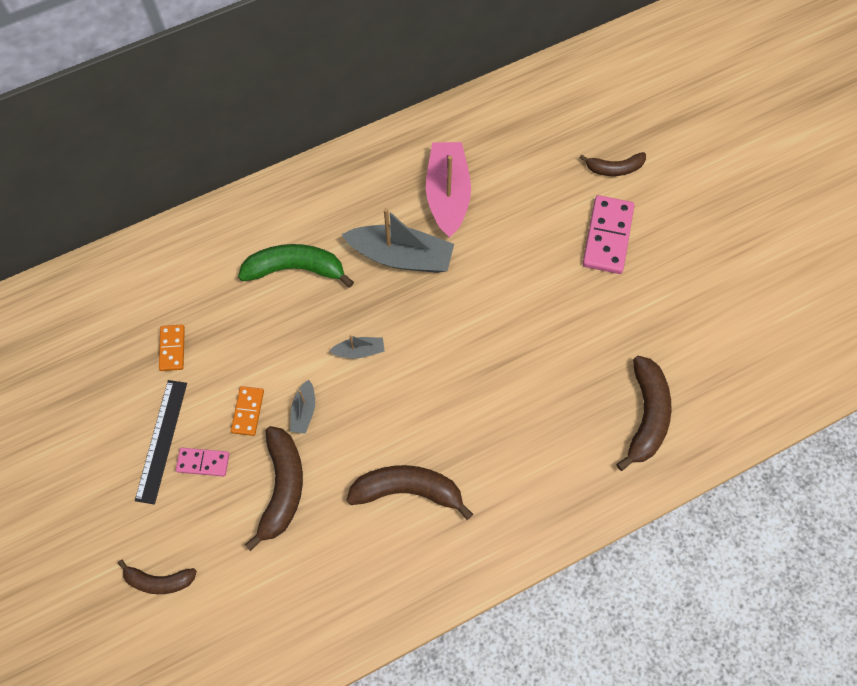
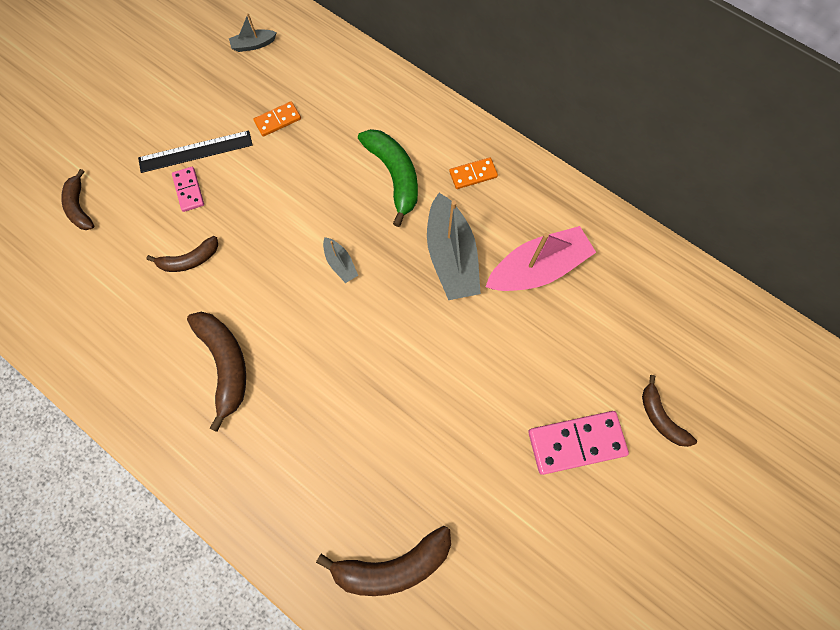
camera: 65 degrees right, 5 degrees up
(248, 411) = (246, 202): orange domino -> orange domino (473, 174)
(282, 487) = (189, 260): brown banana -> brown banana, size x0.61
(304, 411) = (265, 245): grey boat -> grey boat (253, 45)

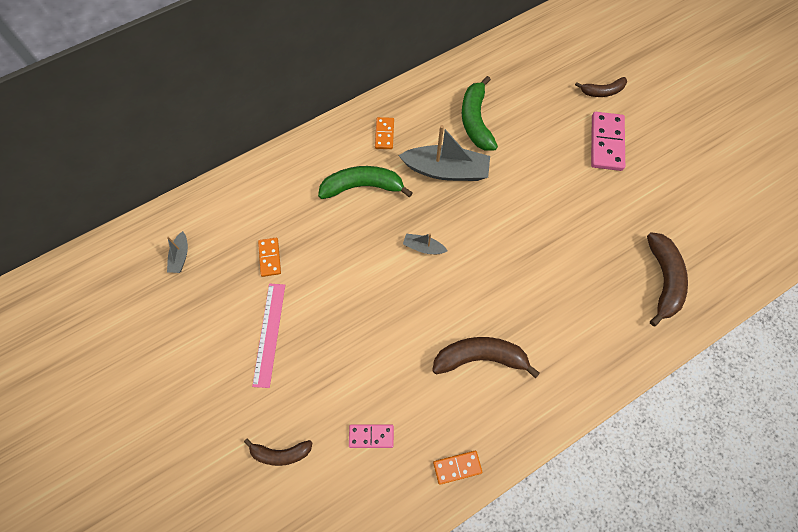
camera: 70 degrees left, 5 degrees down
(100, 375) = (457, 467): none -> orange domino
(189, 190) = (306, 349): pink domino -> pink domino (371, 436)
(189, 260) = (375, 364): brown banana -> none
(195, 151) = (269, 334): black ruler -> pink ruler
(340, 263) = (423, 247): grey boat -> grey boat turned 150 degrees counterclockwise
(537, 268) = (475, 121): pink boat -> green banana

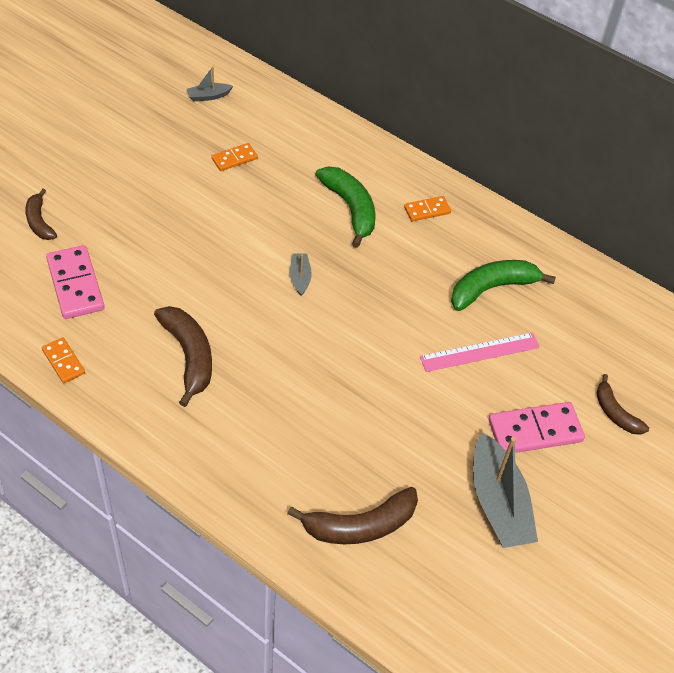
camera: 65 degrees right, 15 degrees down
(269, 334) = (154, 181): pink ruler -> pink ruler (480, 352)
(371, 436) = (75, 284): pink domino -> pink domino, size x1.76
(446, 170) = (408, 276): grey boat -> grey boat (498, 503)

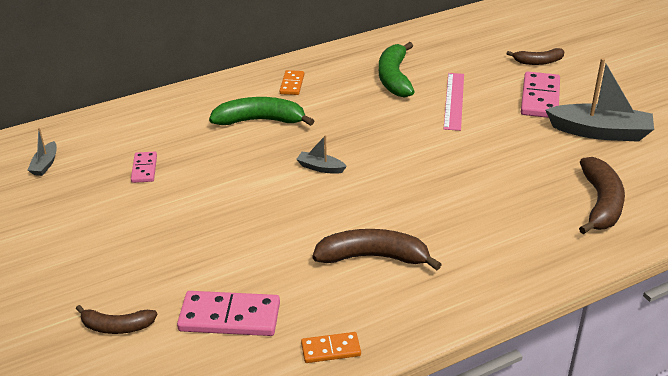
camera: 60 degrees left, 15 degrees down
(234, 159) = (144, 169): orange domino -> pink domino

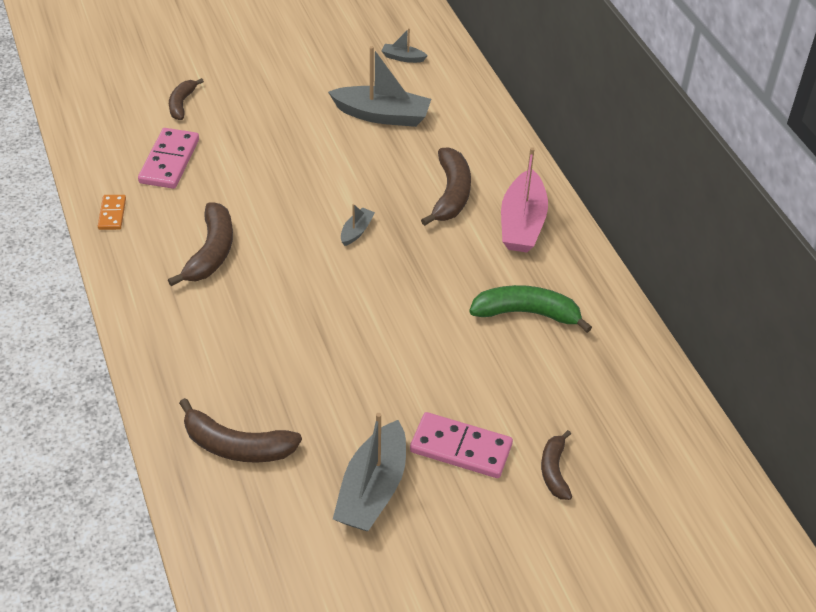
camera: 95 degrees right, 10 degrees up
(144, 169) = (382, 115): pink domino -> grey boat
(260, 120) = (451, 194): green banana -> brown banana
(292, 84) = (522, 223): orange domino -> pink boat
(454, 101) = (467, 360): pink ruler -> none

